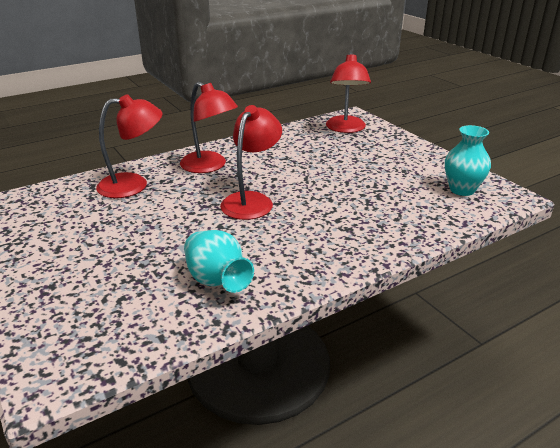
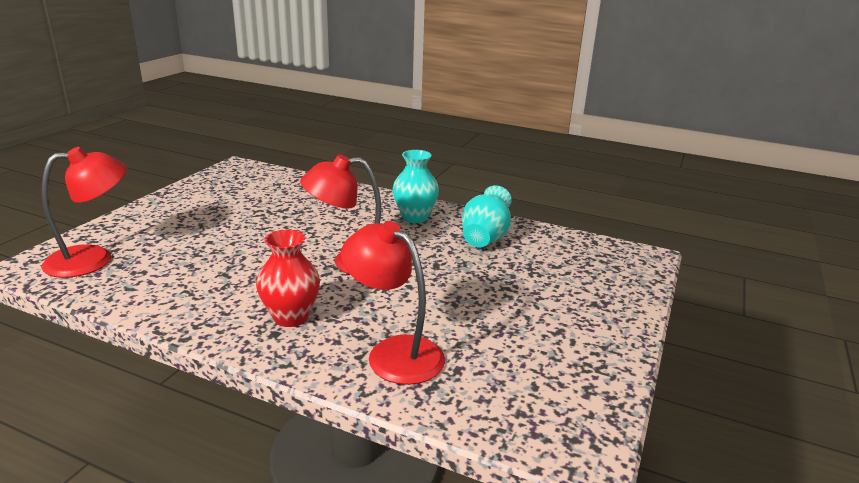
camera: 125 degrees left, 5 degrees down
(209, 166) = (291, 317): red lamp -> red vase
(462, 189) = (239, 182): turquoise vase -> turquoise vase (414, 217)

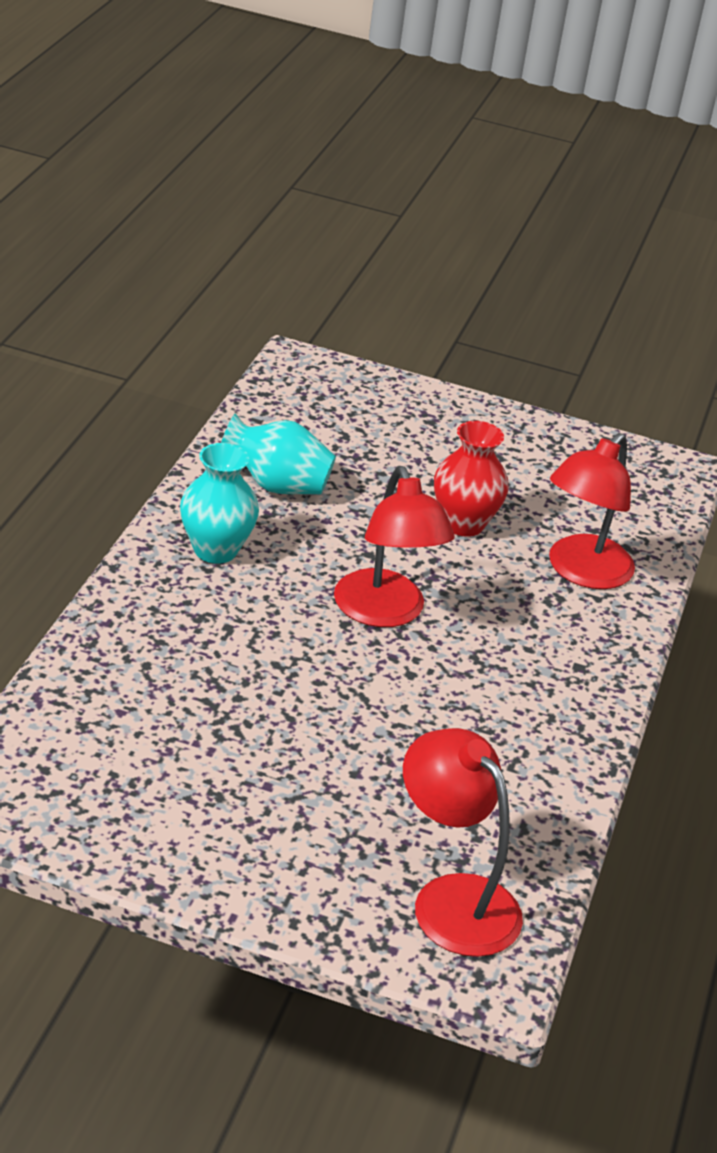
camera: 100 degrees left, 10 degrees up
(291, 317) = (541, 657): red vase -> red vase (463, 524)

